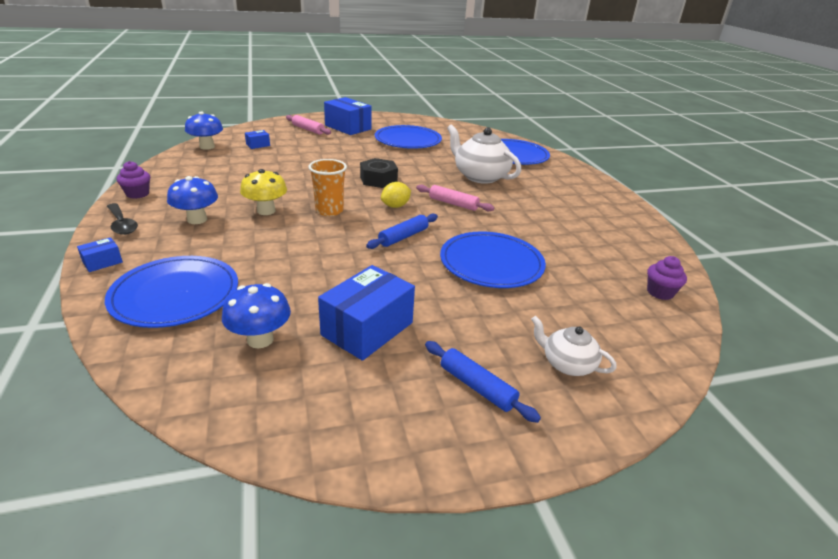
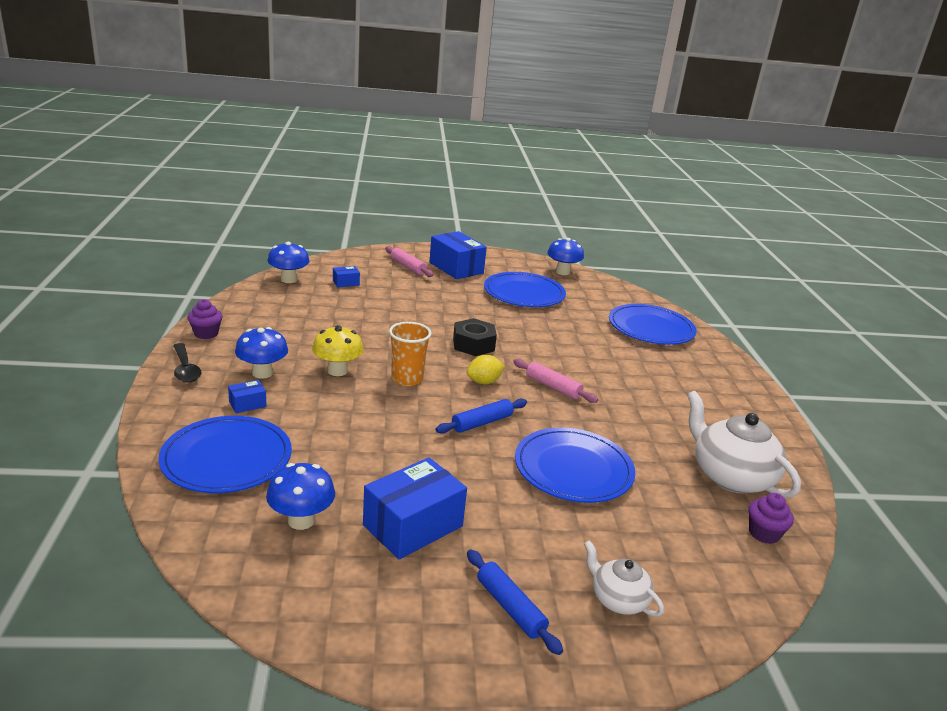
camera: 10 degrees right, 5 degrees down
(102, 262) = (161, 411): blue box -> blue box (247, 404)
(433, 123) = (562, 272): none -> blue mushroom
(480, 176) = (597, 353): white teapot -> white teapot (730, 476)

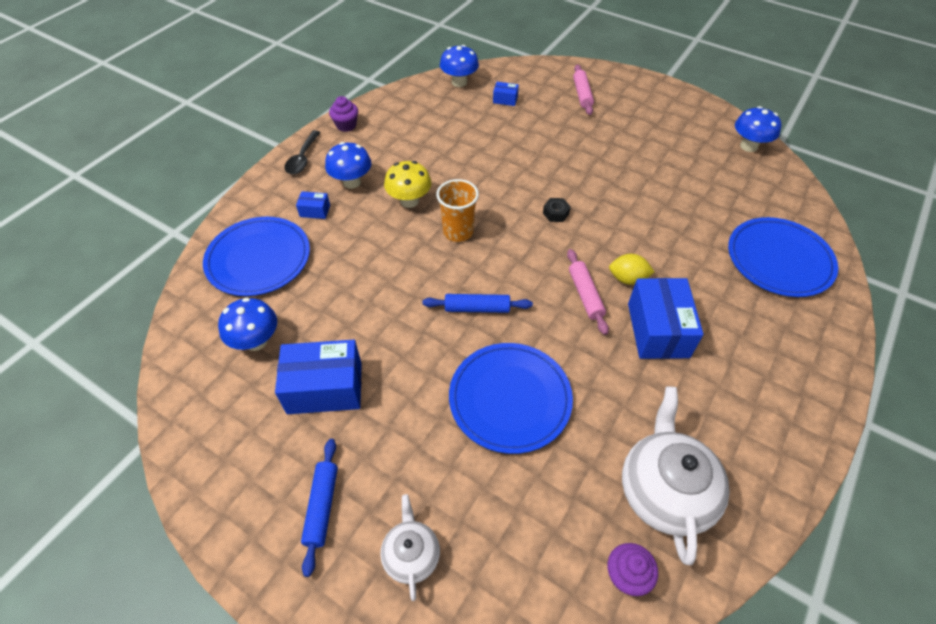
camera: 40 degrees right, 25 degrees up
(456, 268) = (630, 109): blue box -> blue box (658, 330)
(473, 344) = (556, 213): black nut -> black nut, size x0.55
(484, 382) = (523, 262): yellow lemon -> yellow lemon (627, 279)
(524, 293) = (672, 164): blue plate -> none

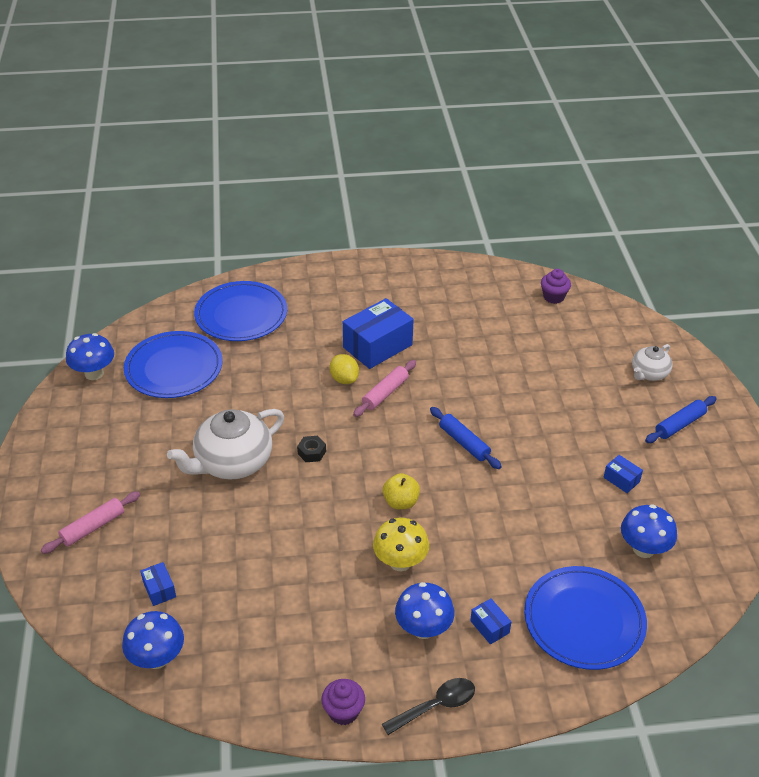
camera: 130 degrees left, 10 degrees down
(325, 388) = (621, 479): blue box -> blue box, size x0.46
(458, 232) = (401, 502): orange cup -> yellow apple
(510, 399) = (513, 386): blue plate -> blue plate (174, 368)
(665, 490) = (491, 301): white teapot -> white teapot (232, 462)

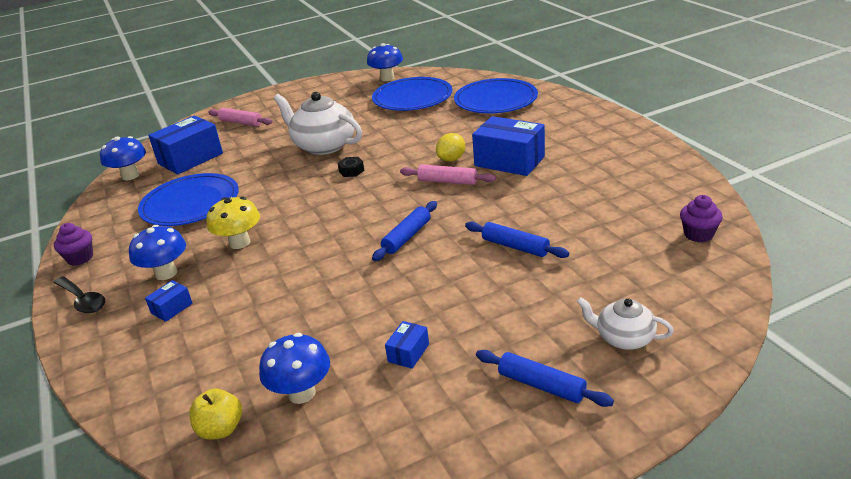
camera: 75 degrees right, 10 degrees down
(159, 589) = (190, 158): blue box -> blue box, size x2.18
(401, 502) = (311, 224): yellow apple -> yellow apple (221, 429)
(517, 386) = (515, 247): none -> blue rolling pin
(584, 620) = (187, 367): blue plate -> blue plate (190, 203)

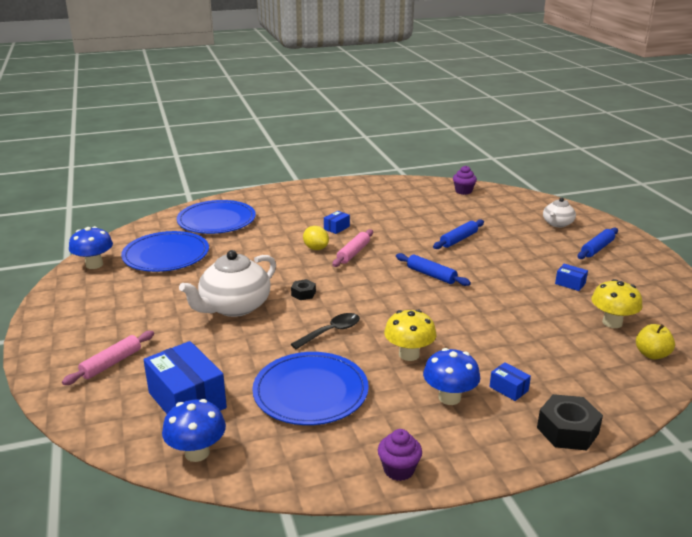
camera: 85 degrees left, 5 degrees down
(83, 300) = (486, 453): black spoon -> black spoon (331, 332)
(95, 350) = (567, 430): none -> black nut
(301, 393) = (612, 323): blue mushroom -> yellow mushroom
(509, 161) = (336, 228): blue box -> blue box, size x0.46

